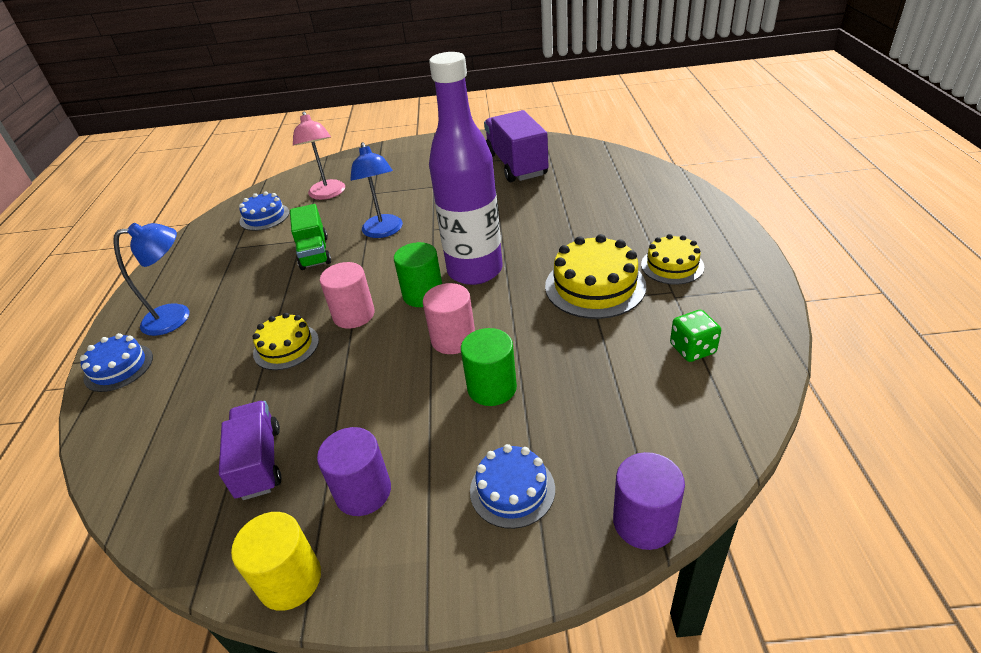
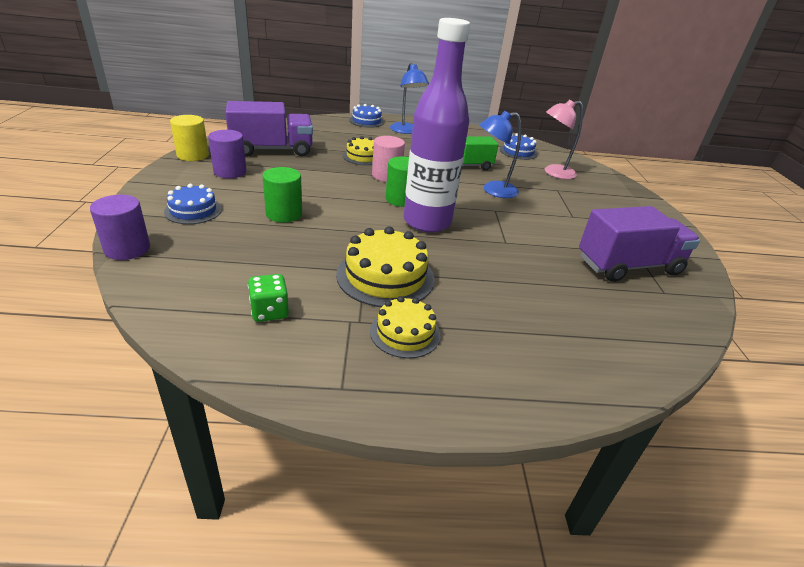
camera: 85 degrees right, 5 degrees down
(259, 462) = (272, 150): purple truck -> purple truck, size x1.54
(453, 339) = (343, 206): pink cylinder -> none

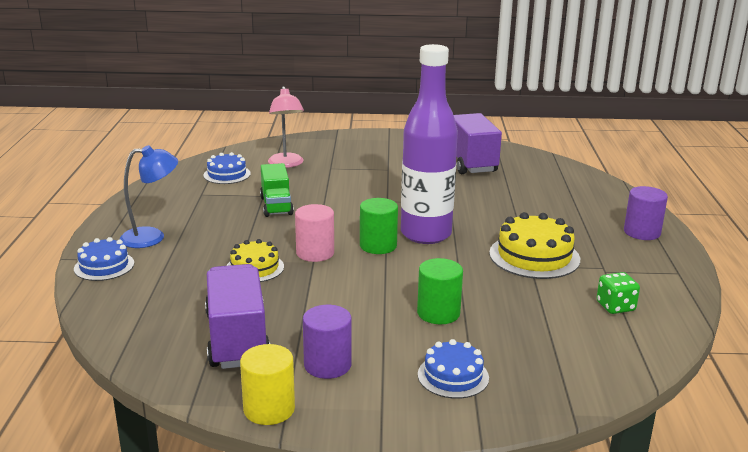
camera: 85 degrees left, 10 degrees down
(127, 249) = (560, 405): purple cylinder -> purple cylinder (642, 232)
(405, 333) = (605, 250): yellow cake -> none
(493, 190) = (341, 197): blue lamp -> none

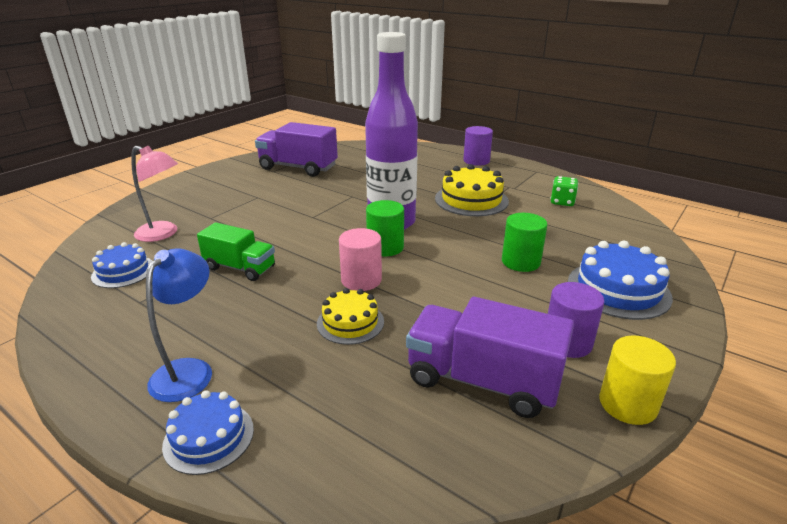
camera: 55 degrees left, 5 degrees up
(453, 376) = (618, 289): blue cake -> blue cake, size x1.60

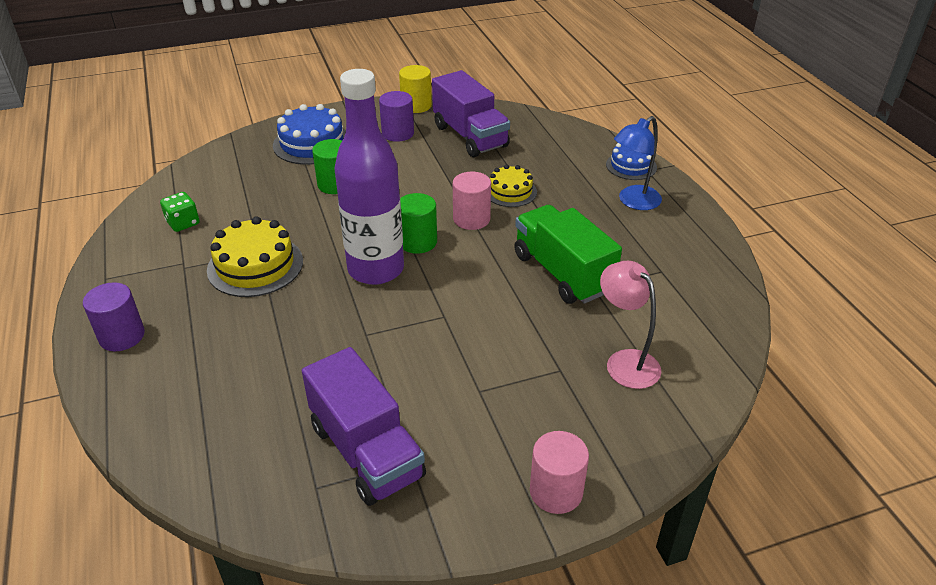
camera: 145 degrees left, 10 degrees up
(123, 271) = (675, 315): blue cake -> none
(190, 182) = (556, 491): none -> pink cylinder
(240, 268) = (562, 273): green truck -> green truck, size x1.54

